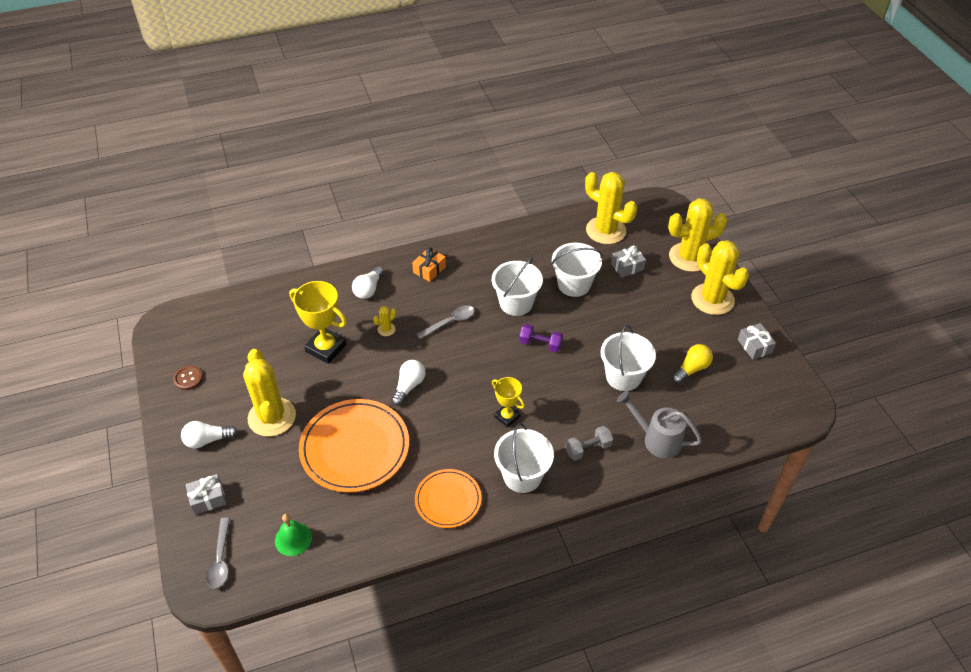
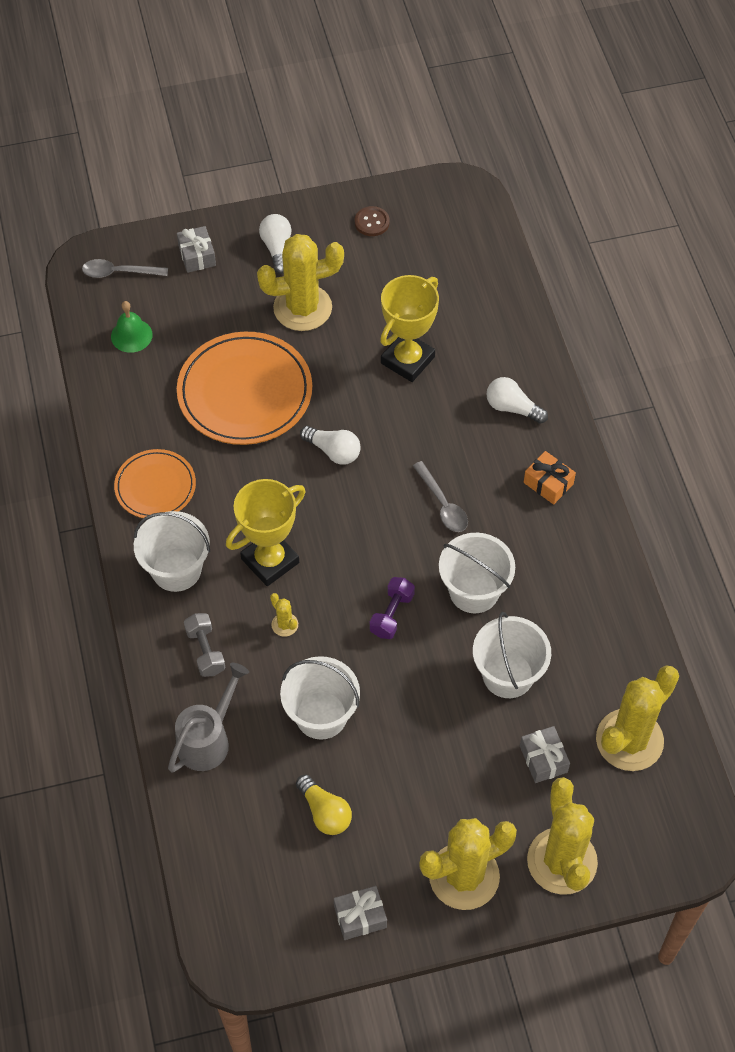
camera: 95 degrees right, 10 degrees up
(386, 329) = (435, 428): yellow cactus -> yellow cactus (284, 625)
(507, 417) = (270, 561): yellow trophy -> yellow trophy, size x1.67

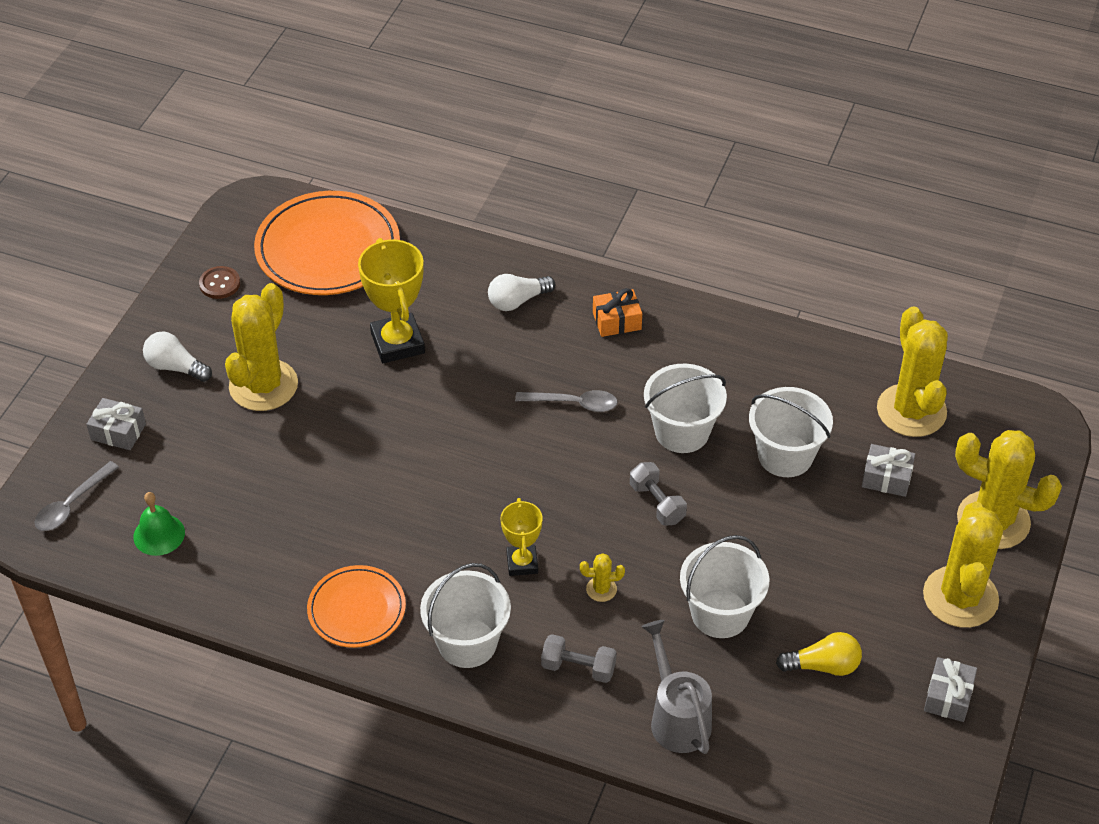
camera: 55 degrees left, 10 degrees down
(245, 392) = (316, 480): orange plate -> orange plate (328, 249)
(270, 561) = (522, 563): yellow trophy -> yellow trophy, size x0.60
(333, 451) = (445, 450): white light bulb -> none
(392, 614) = (657, 503): purple dumbbell -> grey dumbbell

